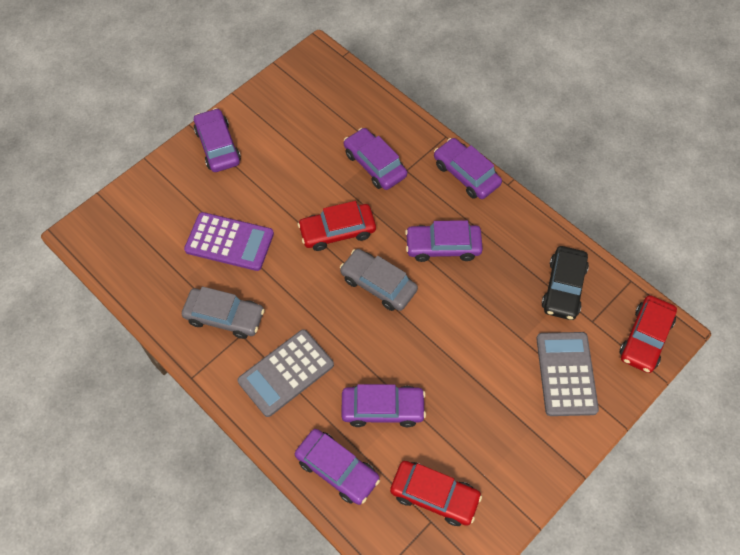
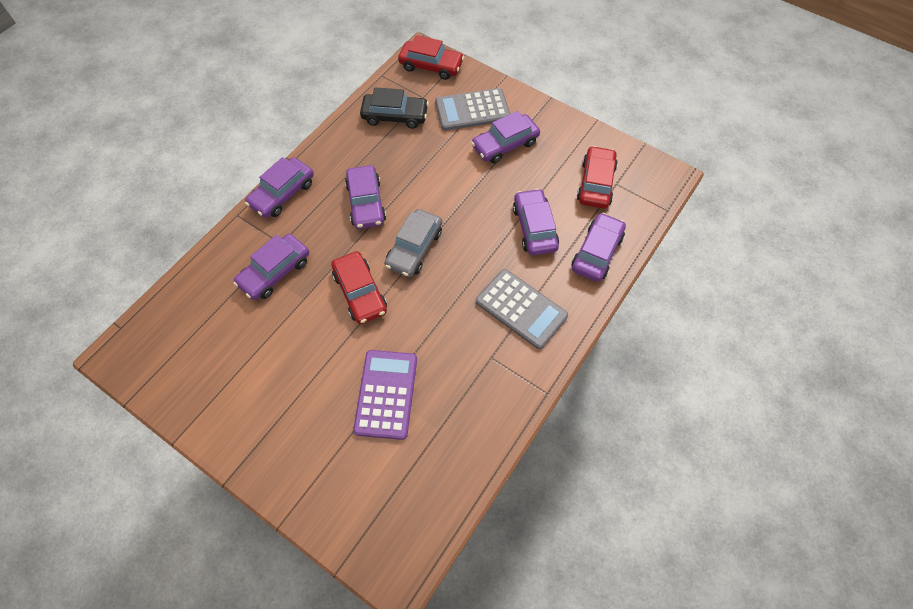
camera: 100 degrees left, 0 degrees up
(218, 146) = (256, 439): purple car -> purple car (505, 144)
(224, 317) = (475, 377): grey car -> none

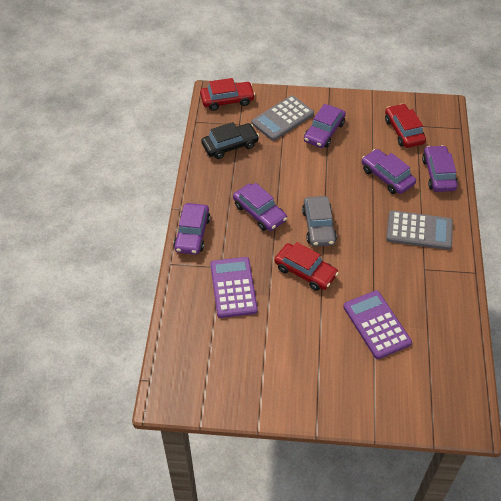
camera: 30 degrees left, 10 degrees down
(275, 272) = (233, 287): purple car -> purple calculator

